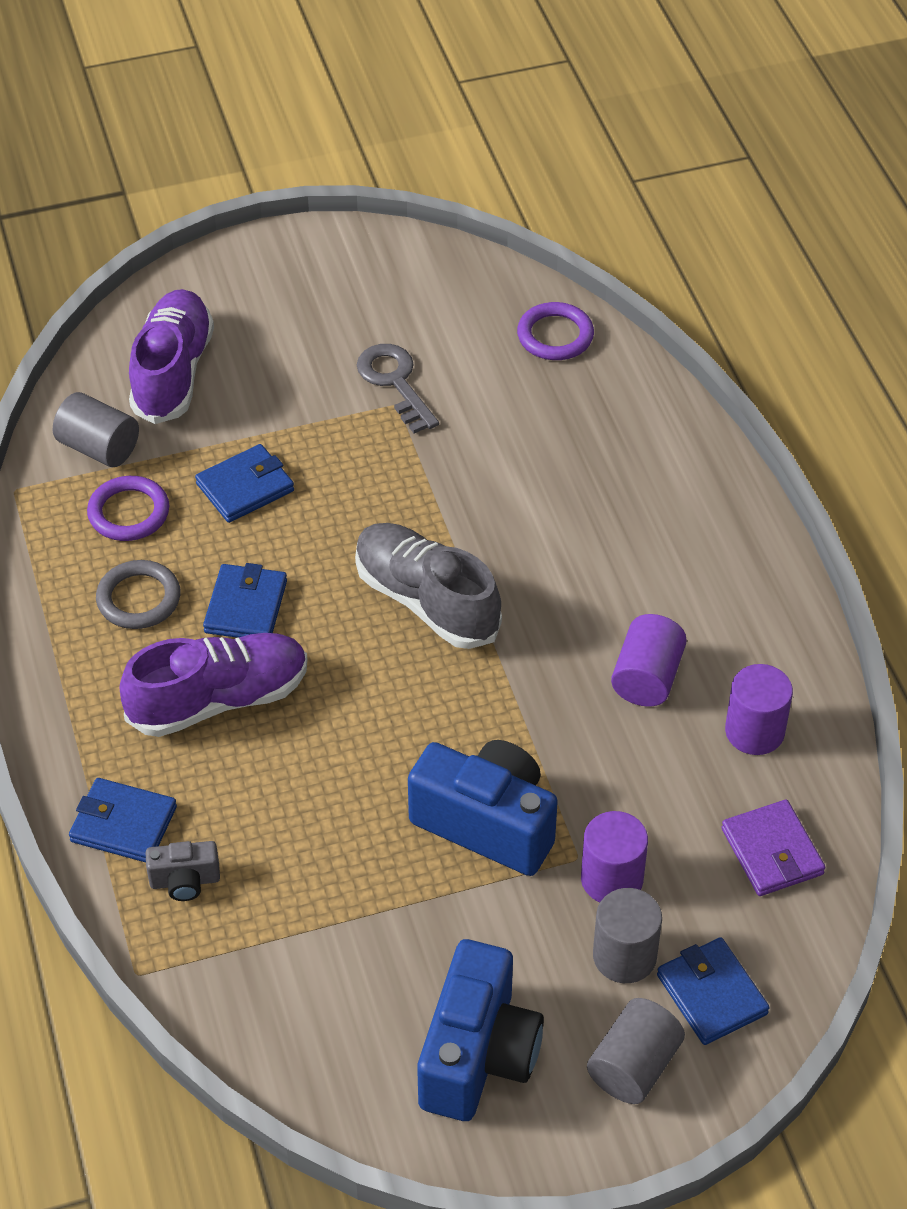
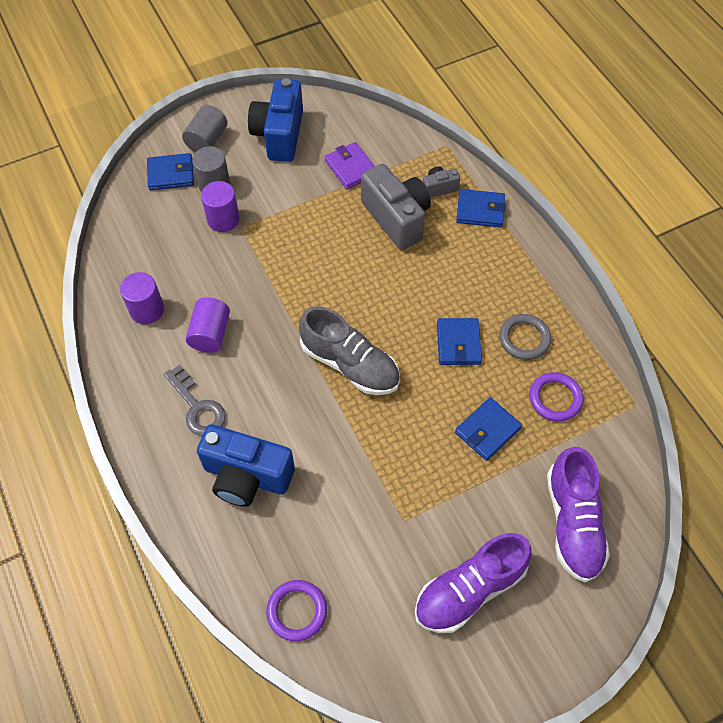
camera: 170 degrees right, 10 degrees up
(99, 448) = (596, 447): grey cylinder -> none
(219, 700) = (454, 283): purple shoe -> purple shoe (469, 590)
(284, 832) = (396, 218): none -> grey camera
(395, 383) = (409, 541): grey key -> grey key (197, 407)
(487, 823) = (291, 237): blue camera -> blue camera (246, 476)
(711, 994) = (171, 174): blue wallet -> blue wallet turned 60 degrees counterclockwise
(772, 851) = (139, 245): purple wallet -> purple wallet (351, 168)

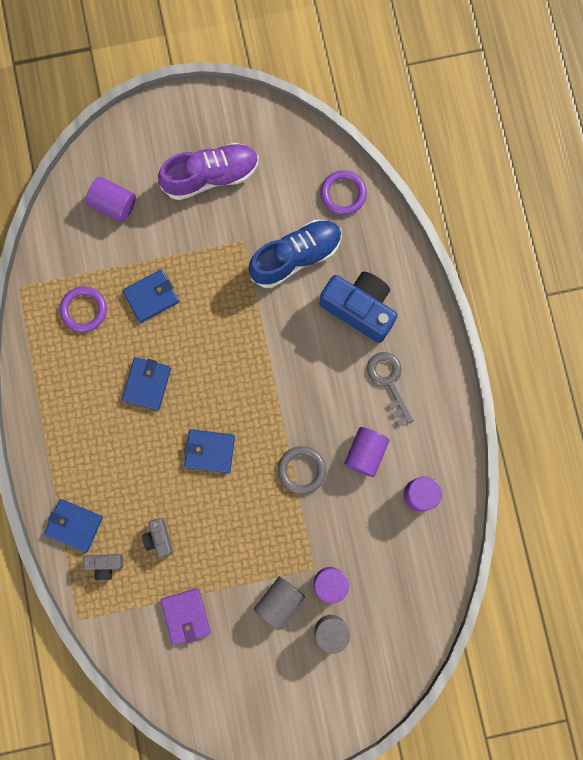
camera: 165 degrees left, 20 degrees up
(171, 174) = (372, 658): blue wallet -> blue wallet (209, 451)
(207, 140) = (327, 697): grey cylinder -> grey cylinder (279, 601)
(279, 135) = (249, 683): blue camera -> none
(336, 517) = (296, 257): none -> blue shoe
(350, 364) = (248, 388): grey shoe -> none
(396, 218) = (159, 538): grey camera -> grey camera, size x0.48
(524, 339) = (87, 373): grey ring -> grey ring (302, 470)
(573, 523) = (113, 204): purple shoe -> purple cylinder

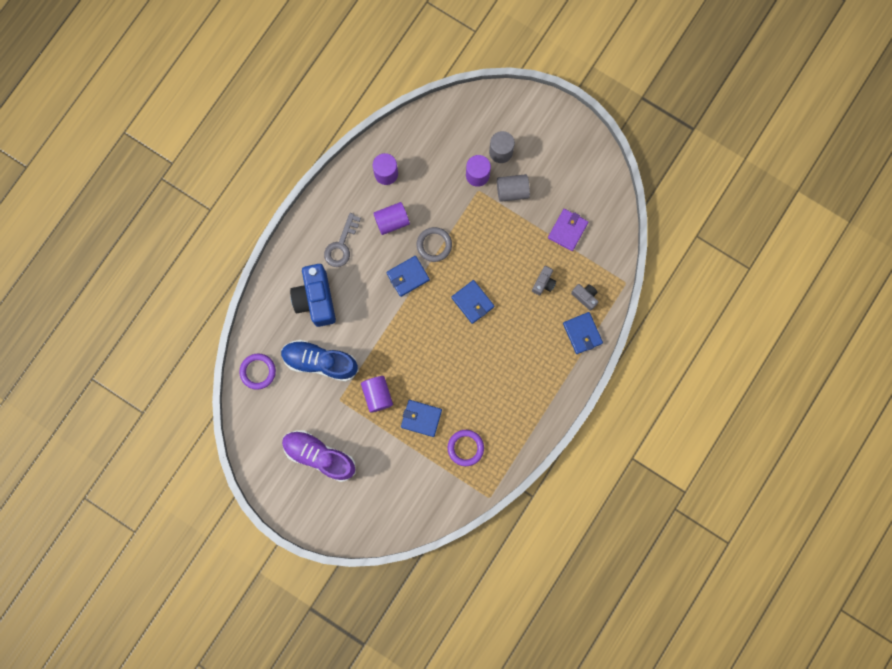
camera: 135 degrees left, 0 degrees up
(113, 204) = (390, 494): purple cylinder -> purple cylinder (377, 395)
(147, 384) = (471, 371): blue wallet -> blue wallet (408, 276)

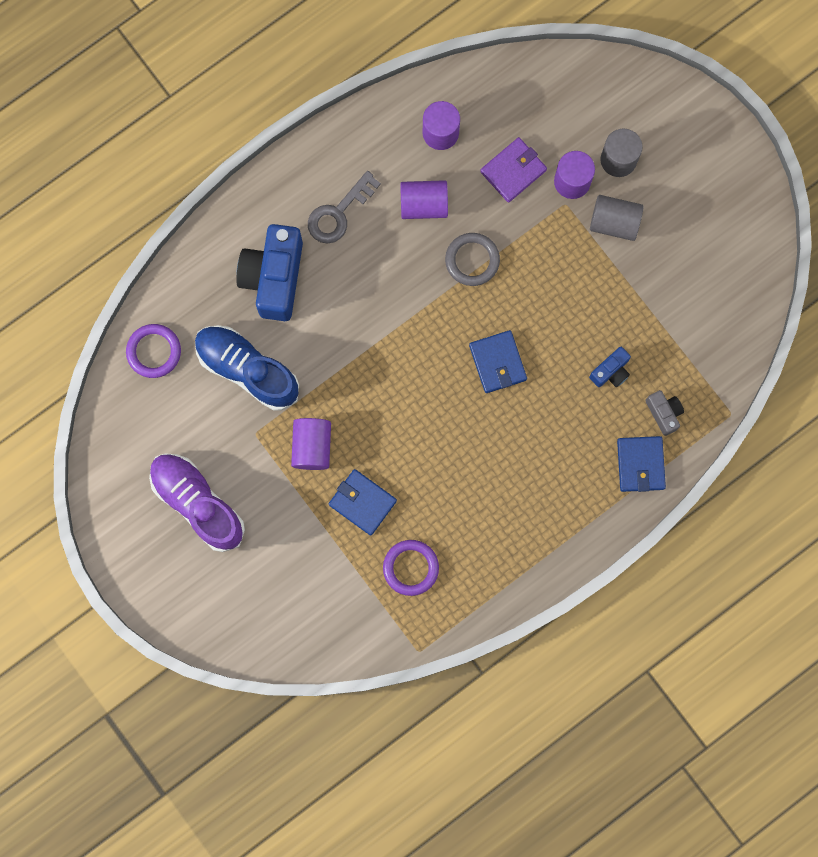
camera: 20 degrees right, 0 degrees up
(408, 276) = (417, 292): blue wallet -> none
(543, 283) = (611, 371): grey camera -> blue camera
(567, 230) = (674, 308): purple wallet -> purple wallet (513, 171)

